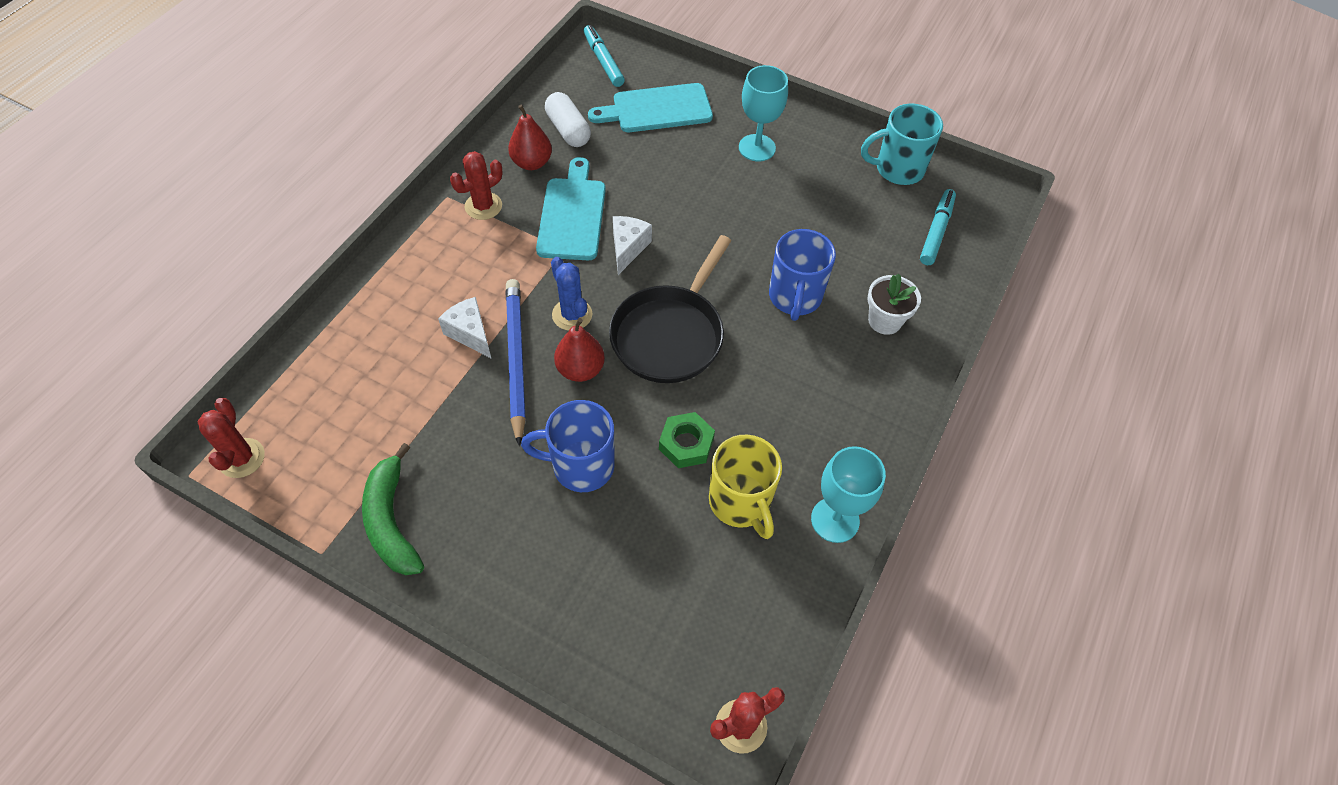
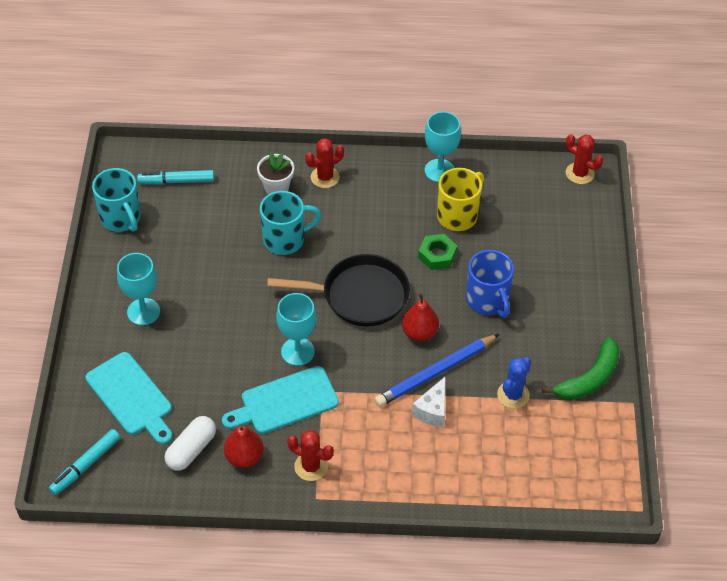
camera: 115 degrees left, 5 degrees down
(242, 458) = (610, 487): red cactus -> red cactus (325, 177)
(572, 315) = (378, 358): blue cactus -> blue cactus (513, 395)
(628, 248) = (297, 351): white cheese -> turquoise goblet
(795, 297) = (285, 239): blue mug -> turquoise mug

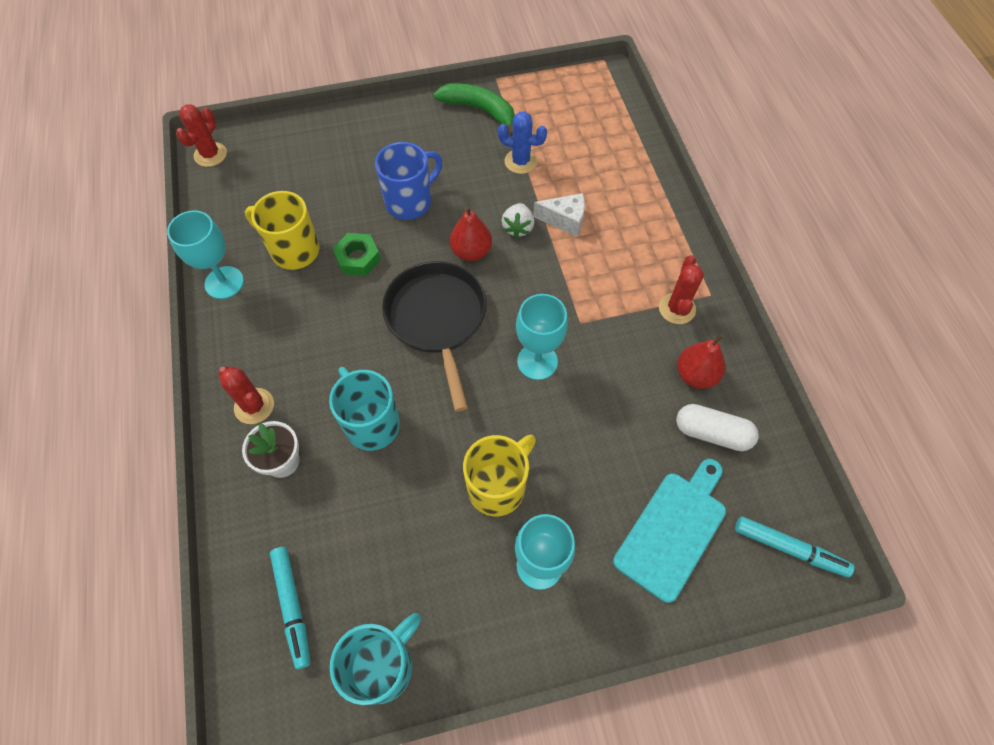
camera: 105 degrees left, 10 degrees up
(207, 302) = (498, 487): none -> yellow mug
(285, 402) = (609, 355): turquoise cutting board -> none
(435, 372) = (518, 228): blue pencil -> white strawberry

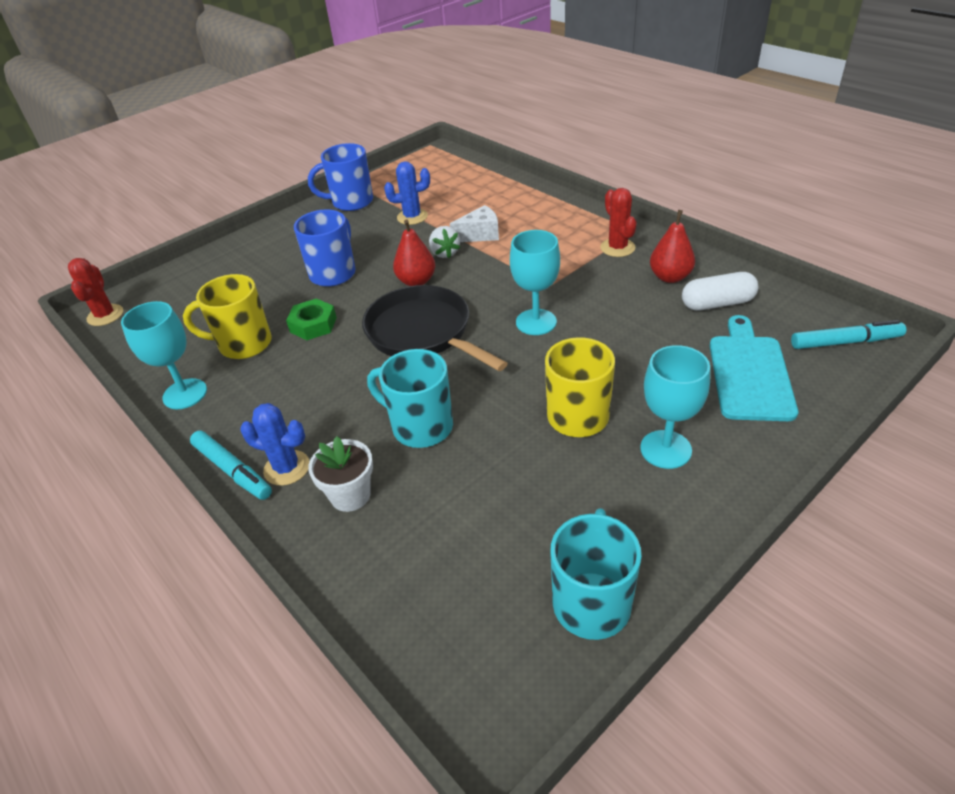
camera: 25 degrees left, 20 degrees down
(254, 406) = (287, 468): red cactus -> blue cactus
(292, 607) = (456, 605): turquoise marker -> turquoise marker (232, 470)
(480, 110) = (351, 202): green banana -> blue mug

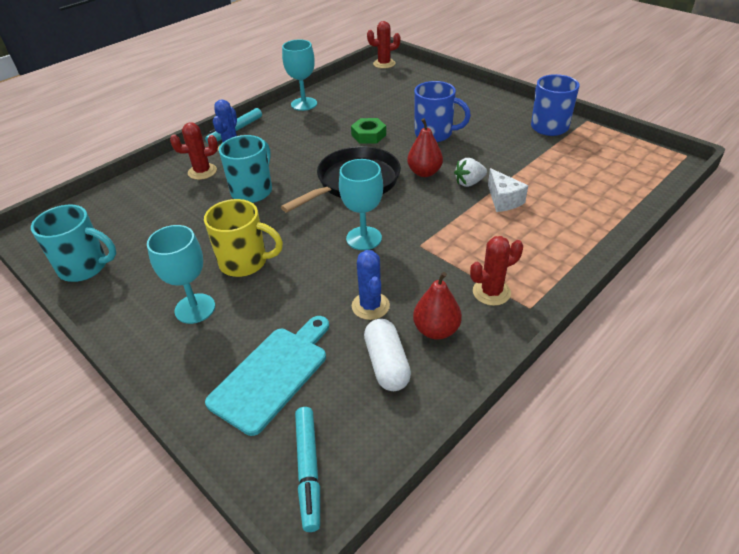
camera: 85 degrees right, 0 degrees up
(243, 344) = (349, 113): yellow mug -> none
(350, 495) = (202, 172): white flower pot -> red cactus
(412, 217) = (529, 160): blue cactus -> blue cactus (370, 306)
(750, 373) = (272, 375): turquoise cutting board -> turquoise cutting board turned 60 degrees counterclockwise

